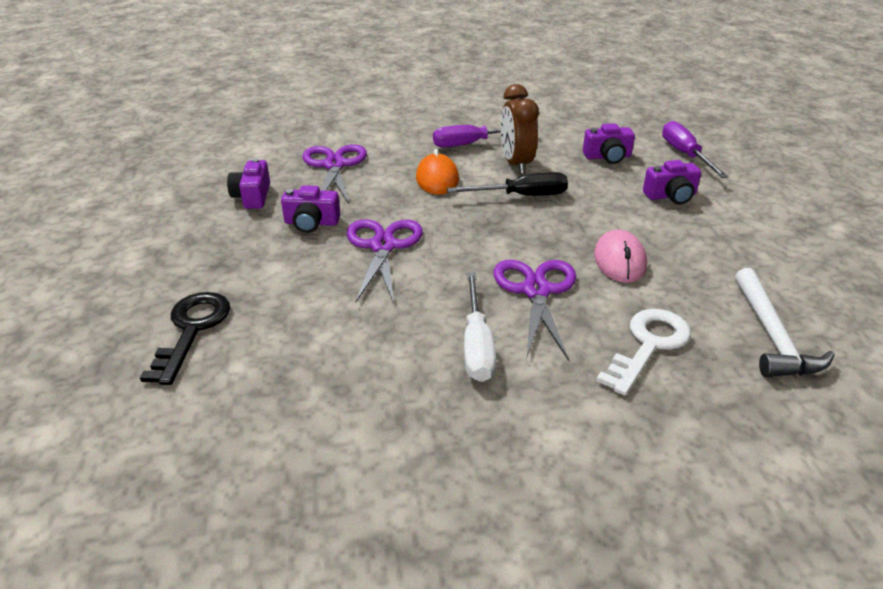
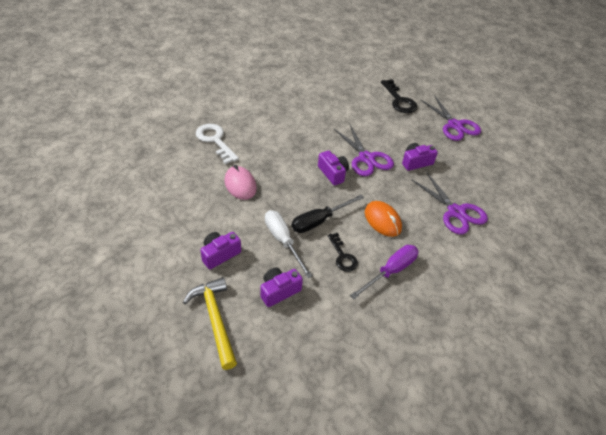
camera: 150 degrees right, 10 degrees up
(252, 196) = (467, 171): purple camera -> purple camera (333, 173)
(477, 345) = (287, 122): white screwdriver -> white screwdriver (283, 241)
(516, 163) = (342, 256): brown clock -> black key
(536, 291) = (275, 154): purple scissors -> purple scissors (454, 125)
(648, 345) = (215, 141): white key -> white key turned 135 degrees clockwise
(685, 154) = (215, 319): purple screwdriver -> yellow hammer
(771, 336) = (158, 160): white hammer -> none

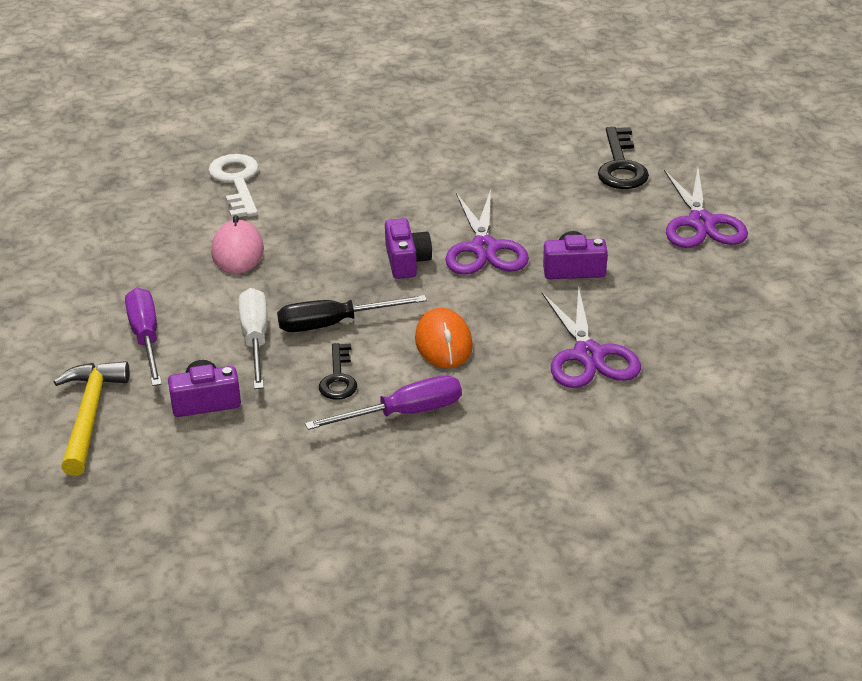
camera: 25 degrees right, 10 degrees down
(220, 254) = (146, 338): purple camera -> purple screwdriver

